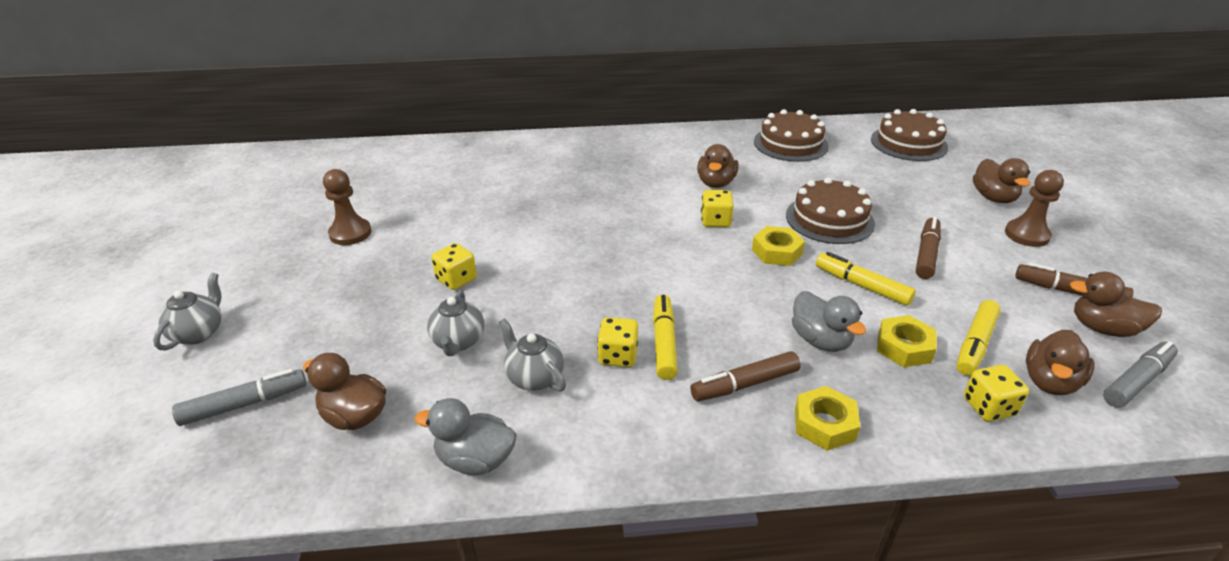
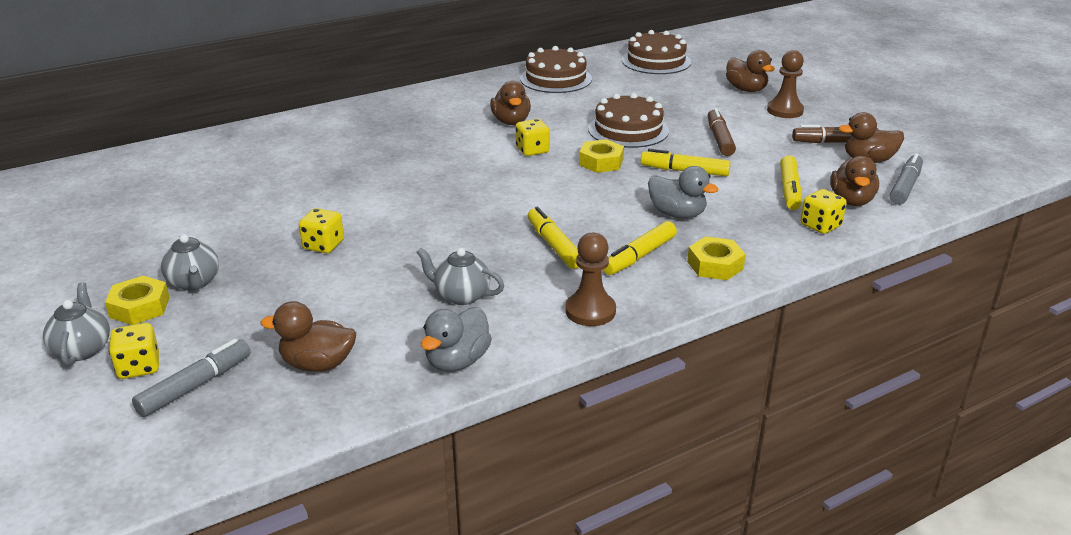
camera: 25 degrees left, 5 degrees down
(350, 233) = (172, 234): brown pawn -> brown pawn (590, 311)
(458, 342) = (368, 289): grey teapot -> grey teapot (194, 283)
(475, 460) = (457, 361): grey duck -> grey duck turned 45 degrees counterclockwise
(618, 356) = (522, 263): yellow dice -> yellow dice (139, 367)
(744, 384) = (639, 256): brown marker -> yellow marker
(904, 347) = (741, 204): yellow nut -> yellow nut (139, 307)

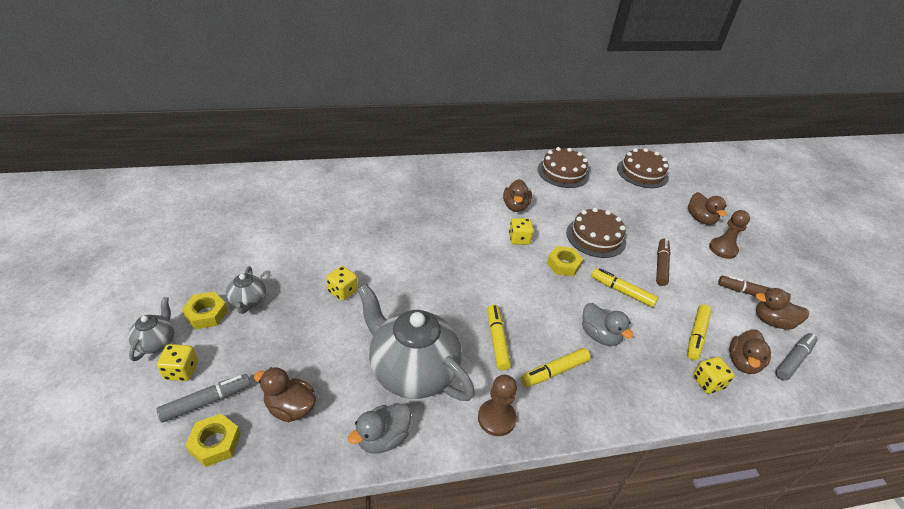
camera: 15 degrees right, 10 degrees up
(461, 296) = (412, 371): grey teapot -> grey teapot, size x2.18
(715, 265) = (608, 400): yellow nut -> yellow nut (215, 443)

